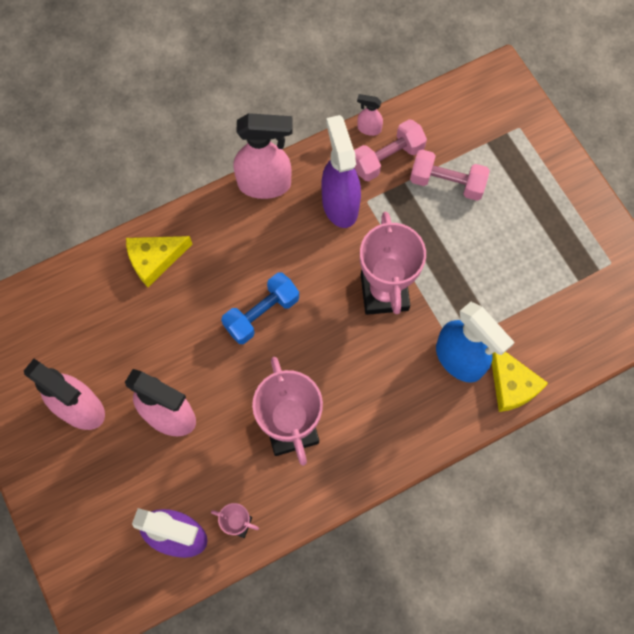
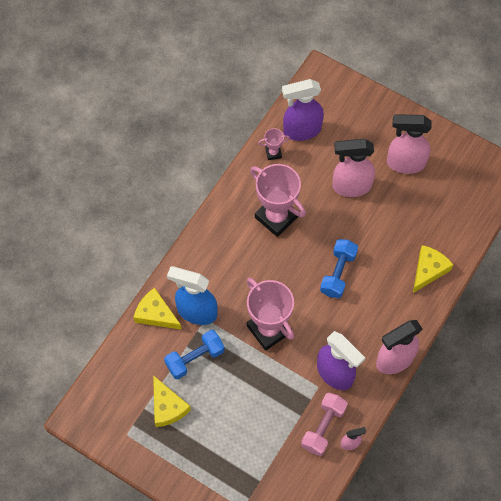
camera: 150 degrees right, 5 degrees down
(447, 183) = (271, 432): pink dumbbell -> none
(490, 305) = (195, 358): none -> blue dumbbell
(549, 268) = (167, 407): none -> yellow cheese

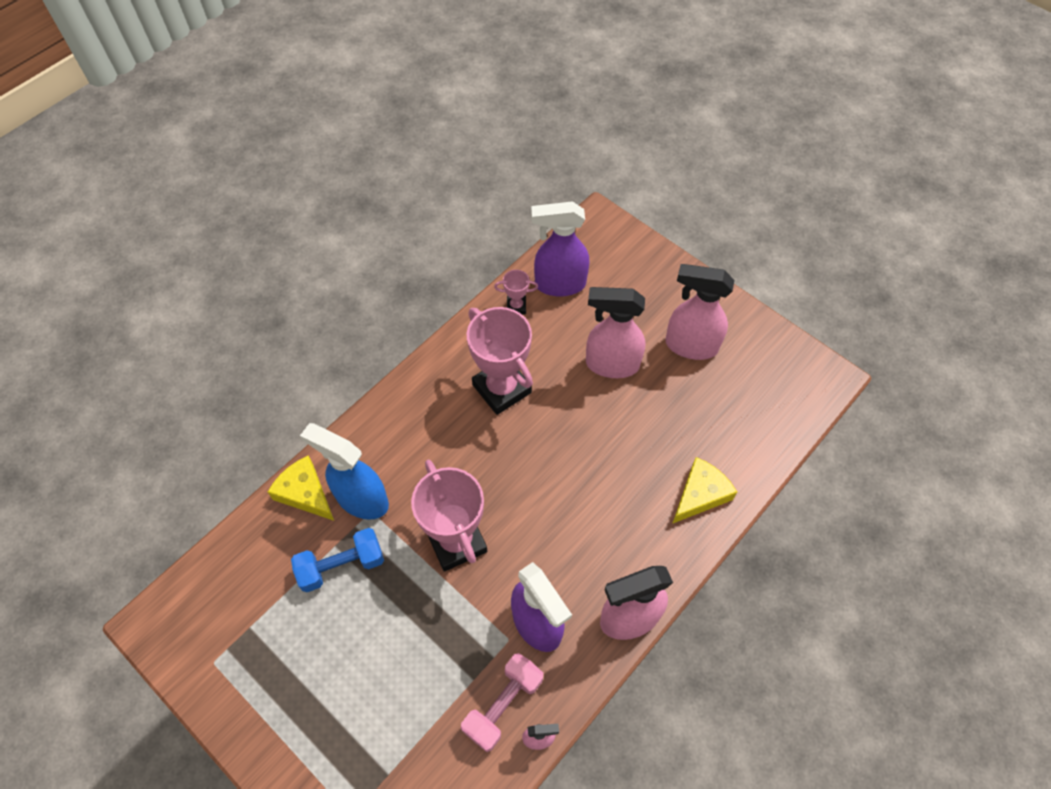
camera: 10 degrees right, 5 degrees down
(167, 407) = (283, 631): yellow cheese -> none
(338, 273) = (571, 478): blue dumbbell -> none

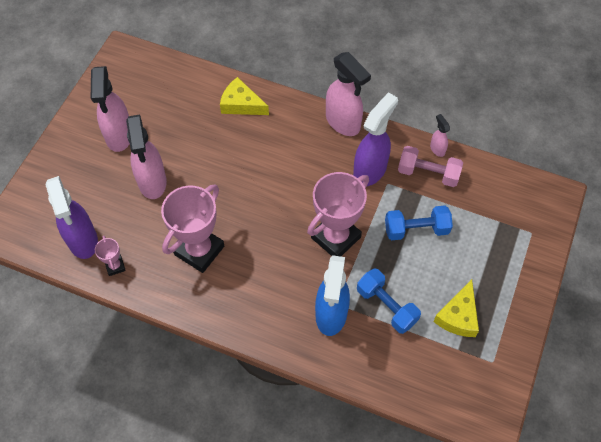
camera: 110 degrees left, 0 degrees up
(305, 493) = (343, 359): yellow cheese -> yellow cheese (458, 316)
(425, 648) = (416, 229): none -> blue dumbbell

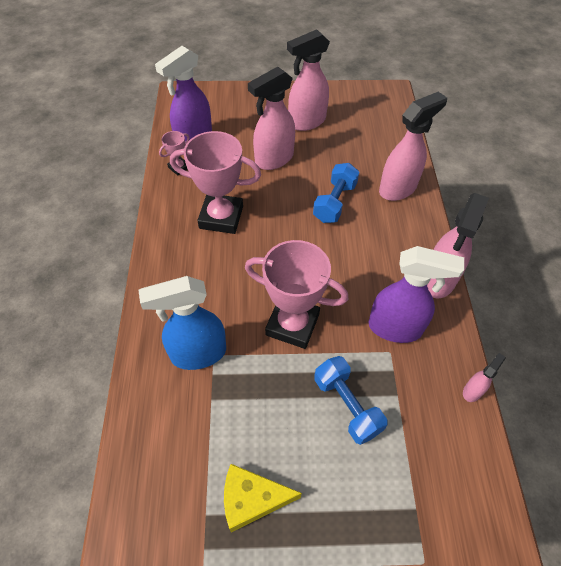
camera: 65 degrees right, 5 degrees down
(241, 104) = (398, 188): yellow cheese -> pink spray bottle
(386, 306) = (231, 407): blue dumbbell -> blue dumbbell (335, 202)
(428, 173) = (431, 392): pink dumbbell -> none

